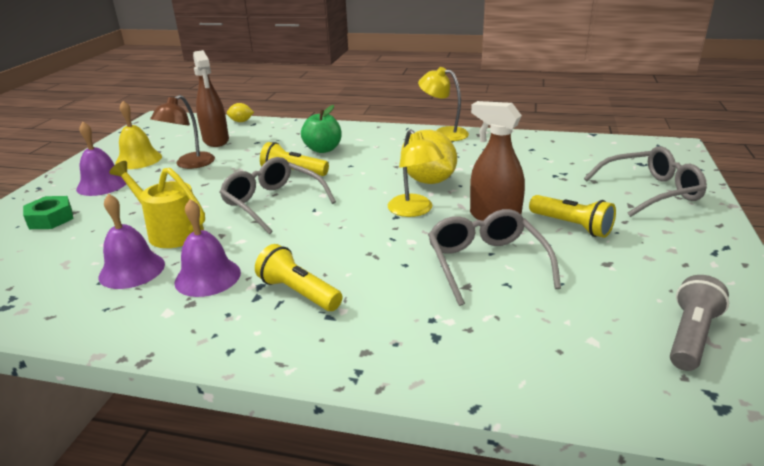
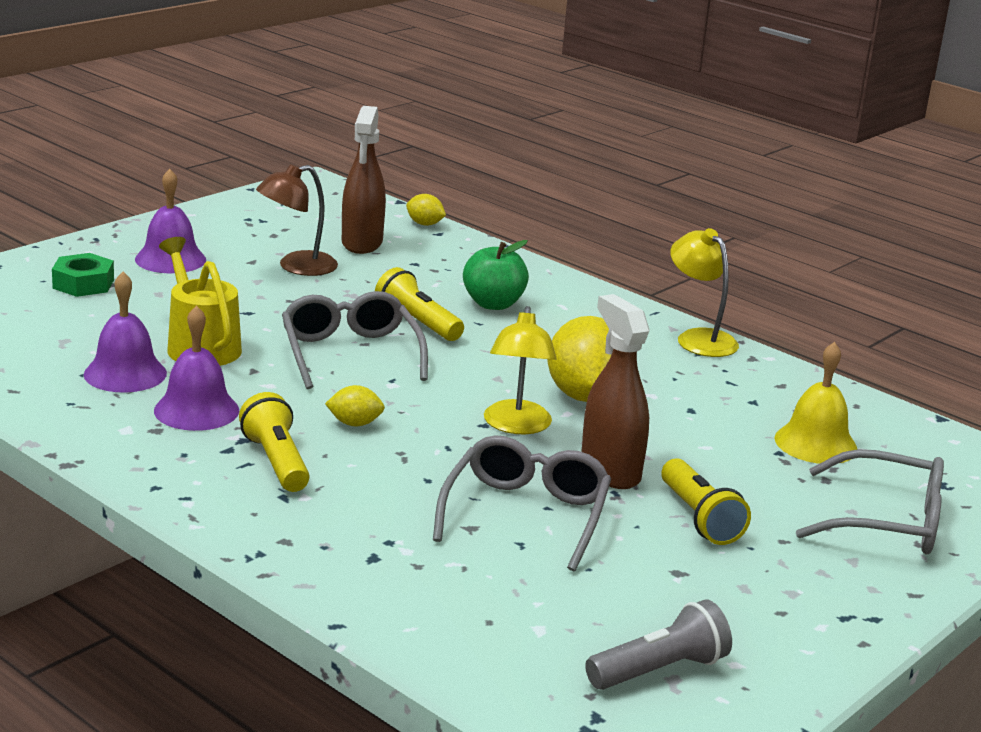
camera: 25 degrees right, 5 degrees down
(138, 159) = (240, 239): yellow bell -> yellow bell (815, 443)
(321, 245) = (354, 424): none -> yellow lemon

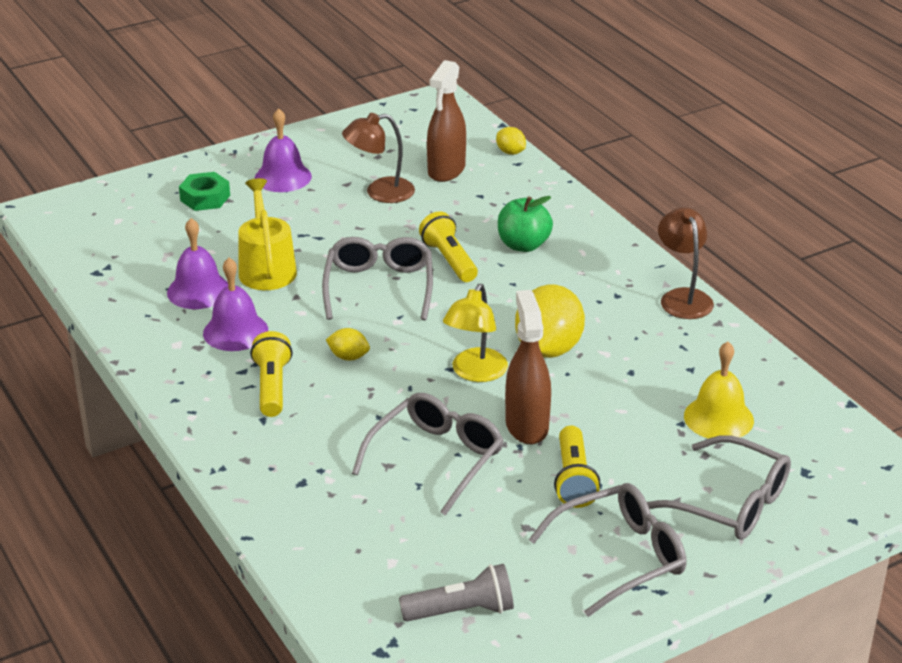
camera: 20 degrees right, 10 degrees up
(699, 338) = (683, 297): yellow lamp -> brown lamp
(805, 589) = (620, 557): none -> grey glasses

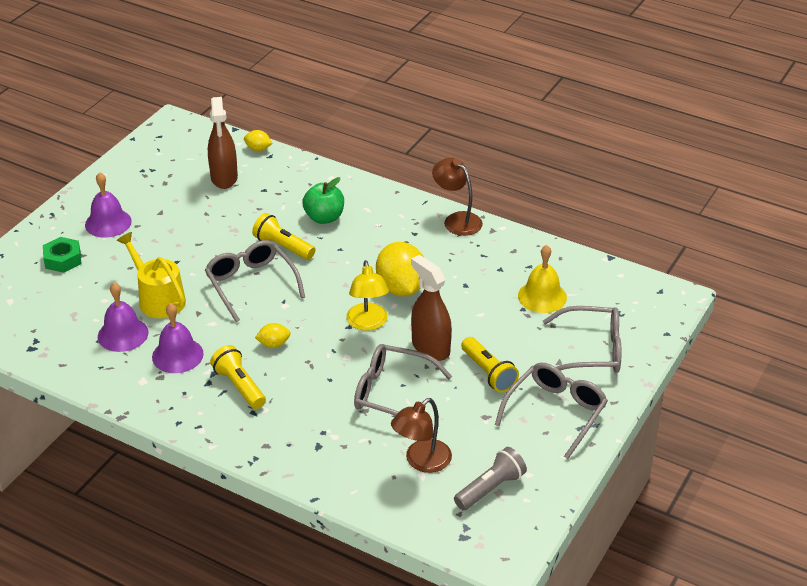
camera: 30 degrees left, 5 degrees up
(380, 192) = (191, 211): brown lamp -> brown lamp (421, 462)
(436, 459) = (392, 394): grey glasses -> grey glasses turned 75 degrees counterclockwise

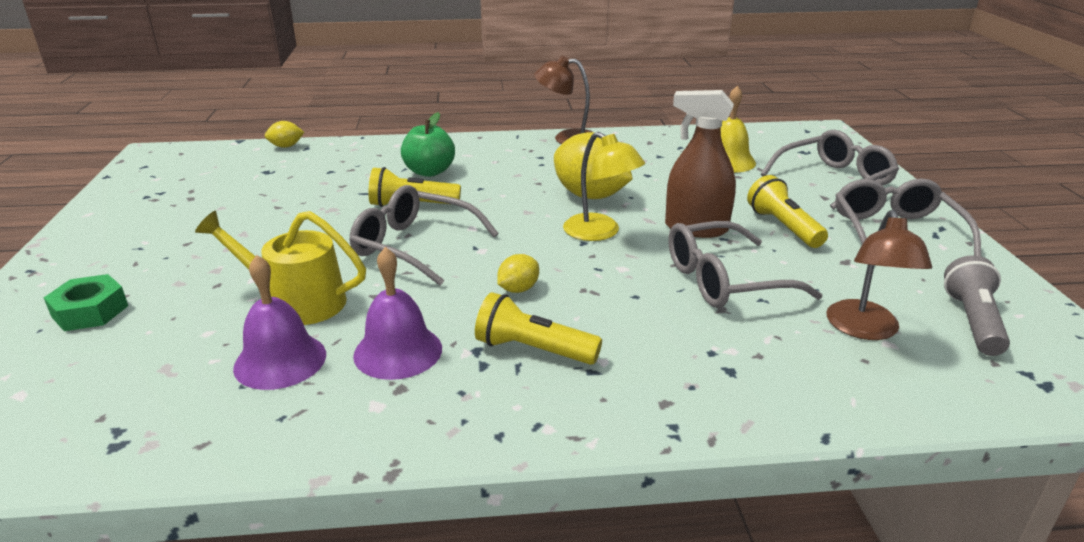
camera: 35 degrees left, 10 degrees down
(108, 223) = (137, 253): purple bell -> none
(224, 178) = (268, 175): brown spray bottle -> none
(488, 373) = (783, 227): yellow flashlight -> yellow flashlight turned 135 degrees counterclockwise

